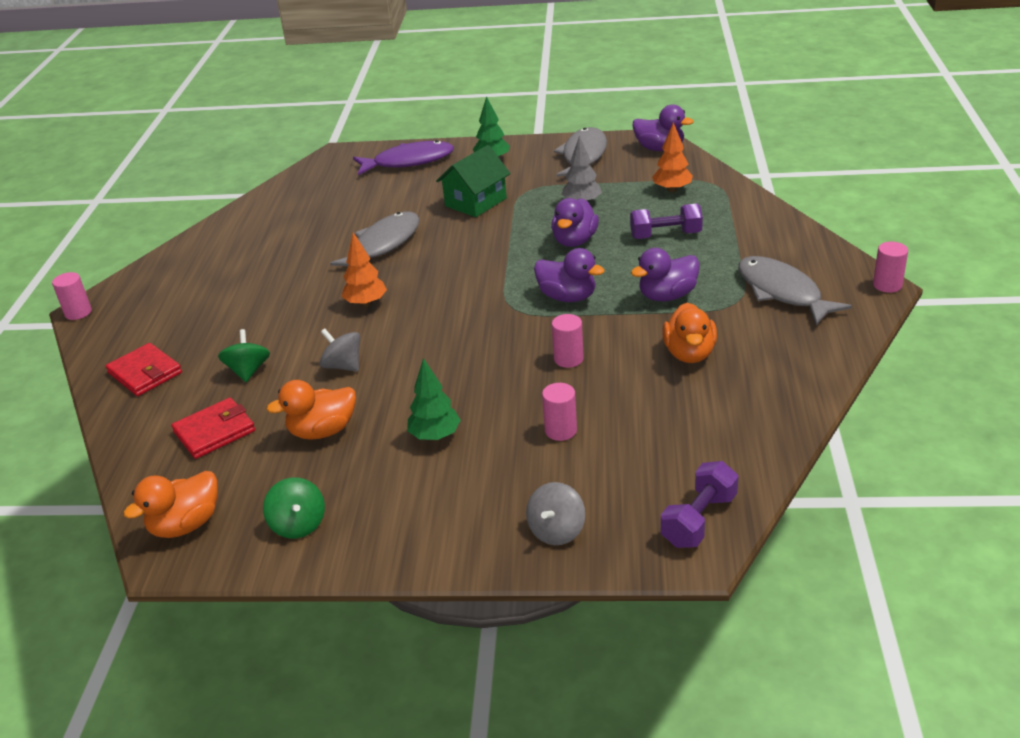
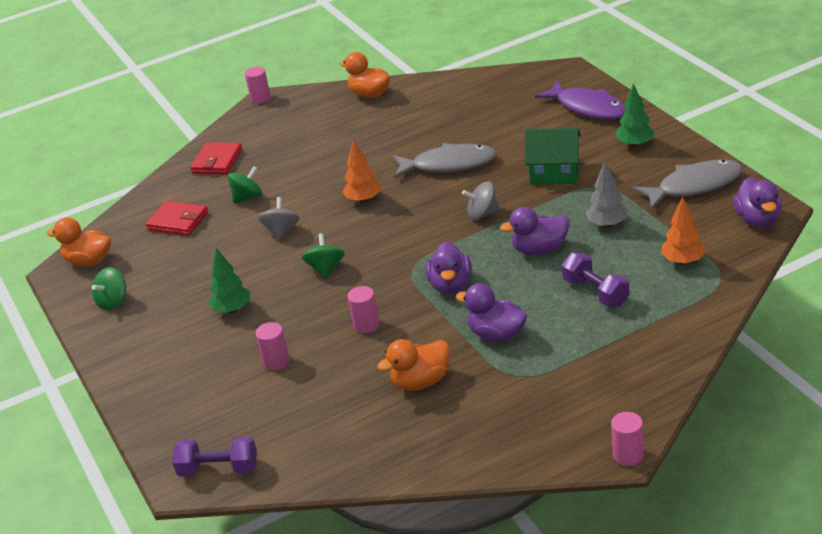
camera: 60 degrees right, 0 degrees up
(322, 431) = (206, 261): orange duck -> orange duck (370, 94)
(447, 357) = (326, 269): none -> green spinning top
(556, 531) = (169, 409): grey spinning top -> grey spinning top (482, 214)
(782, 292) = (559, 396): grey fish -> none

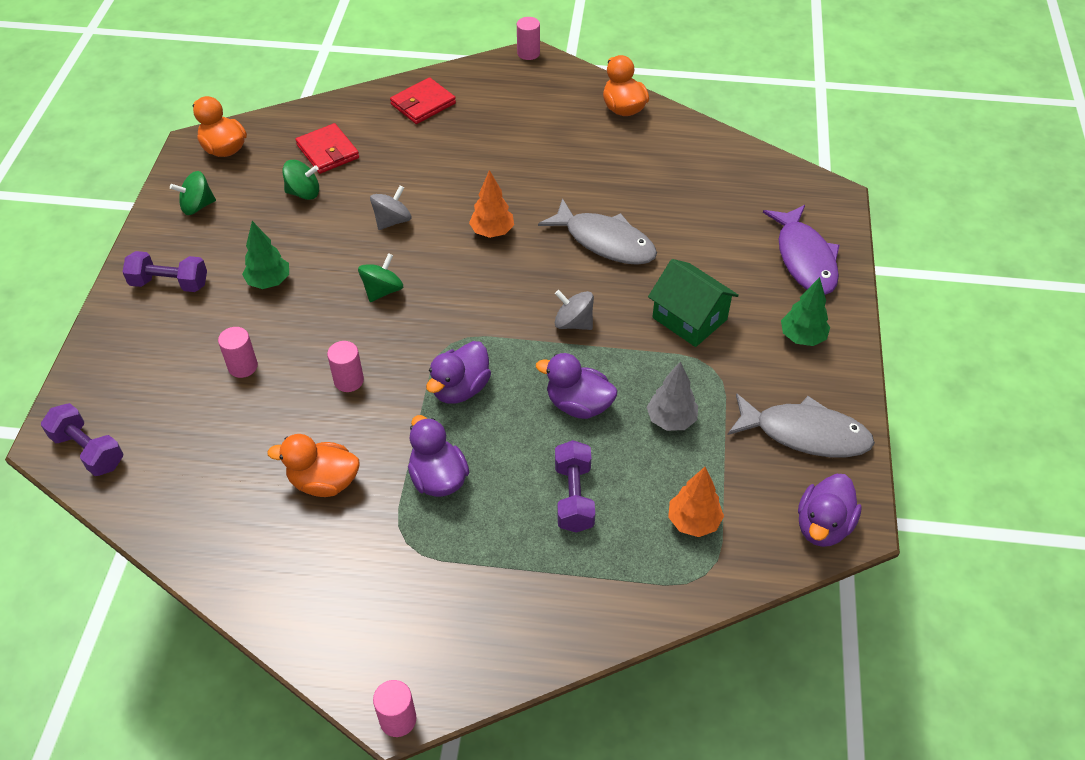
camera: 30 degrees right, 15 degrees up
(152, 352) = (169, 283): none -> purple dumbbell
(248, 197) = (405, 162): green spinning top -> green spinning top (304, 193)

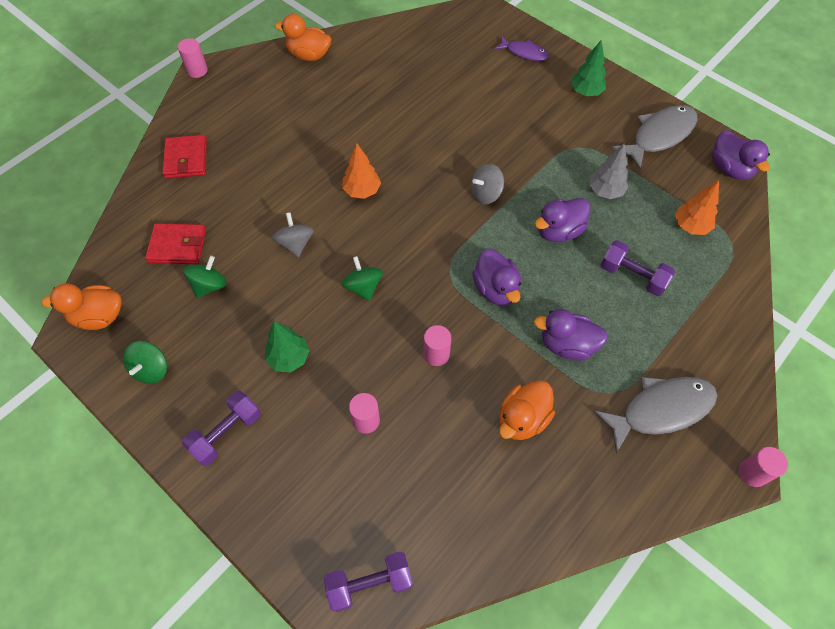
camera: 55 degrees left, 10 degrees up
(605, 241) = (426, 136): grey fish -> grey fish (660, 410)
(689, 318) = (529, 134): green house -> none
(804, 258) = (524, 53): purple fish -> purple fish, size x0.58

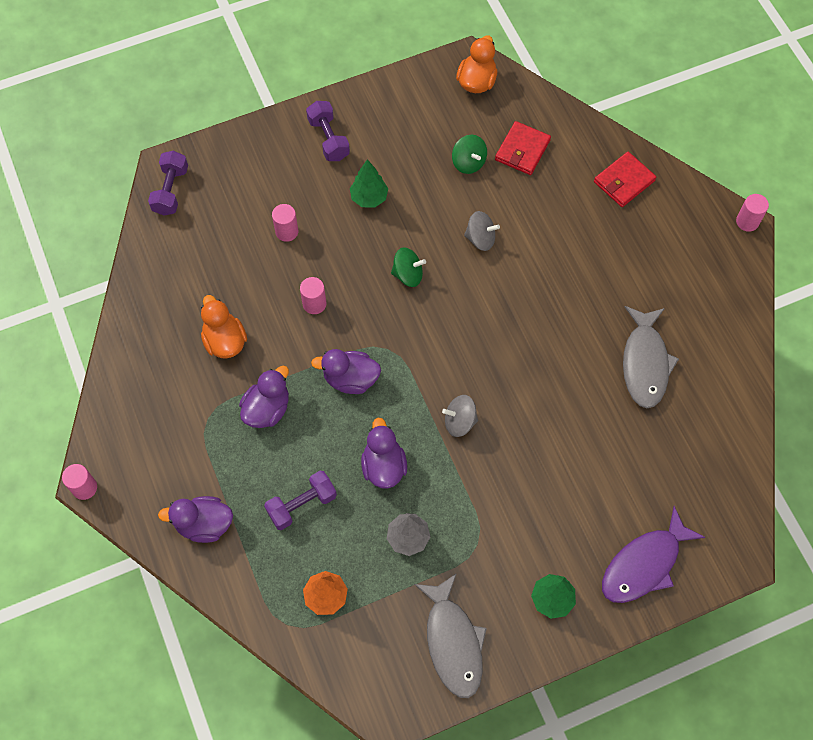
camera: 115 degrees right, 5 degrees up
(151, 369) = (409, 105): green spinning top -> none
(186, 159) = (624, 181): red wallet -> red wallet turned 60 degrees counterclockwise
(309, 55) = (730, 333): orange duck -> none
(362, 191) = (515, 314): orange tree -> none
(485, 194) = (459, 421): grey spinning top -> grey spinning top turned 90 degrees counterclockwise
(524, 53) = (644, 564): purple fish -> purple fish, size x1.71
(660, 410) = (171, 450): grey fish -> grey fish (645, 363)
(730, 168) = (373, 690): purple duck -> purple duck (204, 524)

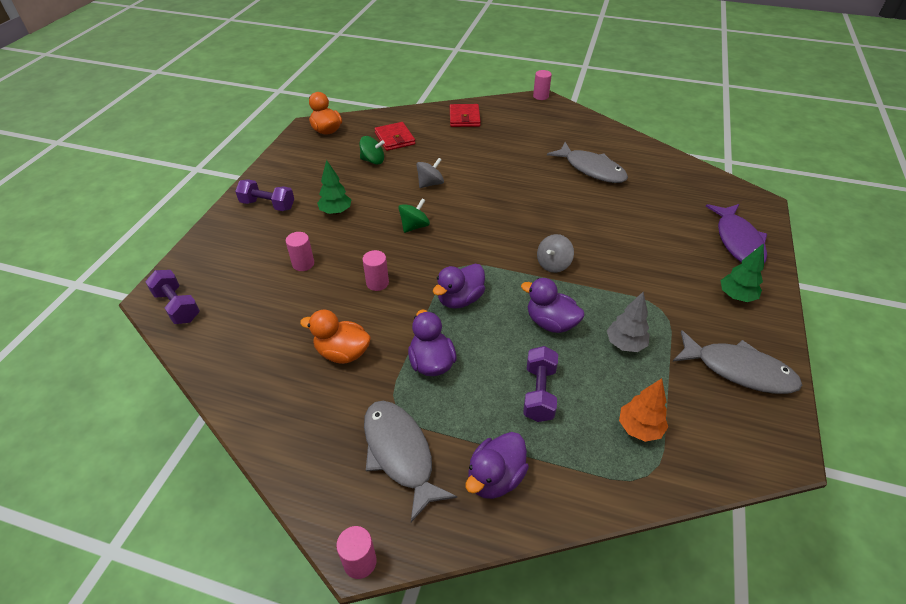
camera: 50 degrees left, 20 degrees down
(174, 450) = (400, 453): none -> grey fish

